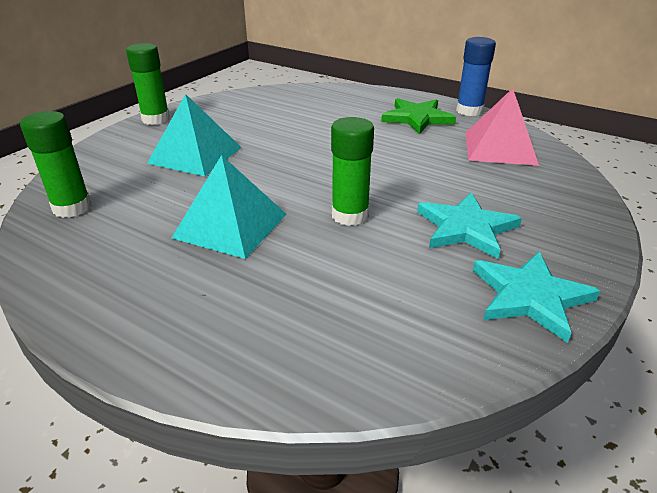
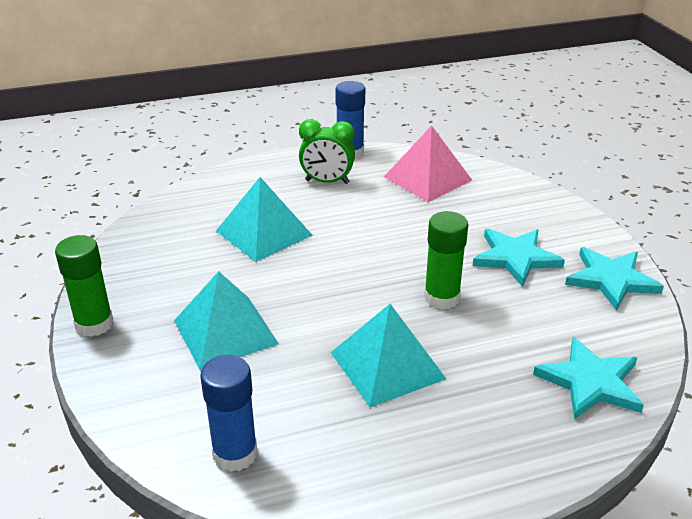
camera: 50 degrees left, 0 degrees up
(72, 208) = (235, 454): green glue stick -> blue glue stick
(319, 124) = (263, 233): none -> turquoise pyramid
(338, 345) = (590, 382): none -> turquoise star
(417, 118) = (327, 182): green star -> green clock

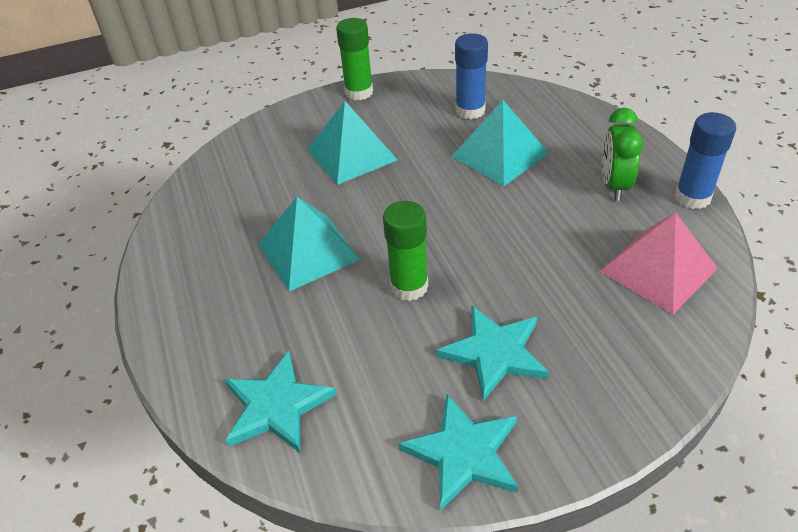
camera: 90 degrees right, 10 degrees up
(235, 454) = (220, 179): blue glue stick -> blue glue stick (470, 110)

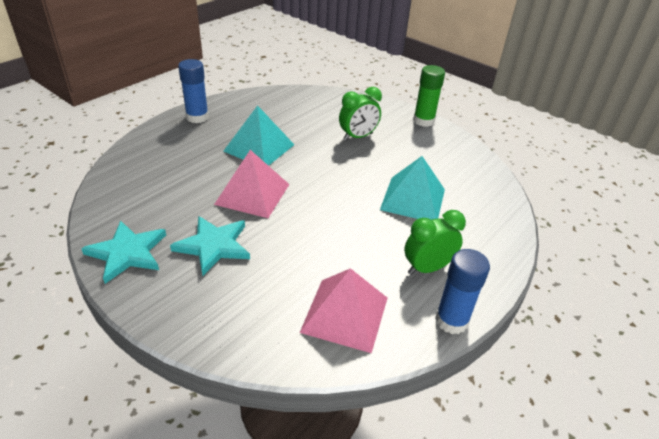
camera: 55 degrees right, 5 degrees down
(276, 405) = (137, 173): turquoise star -> none
(351, 154) = (358, 137): turquoise pyramid -> green clock
(409, 286) = (252, 194): green glue stick -> pink pyramid
(470, 110) = (451, 172): blue glue stick -> blue glue stick (197, 117)

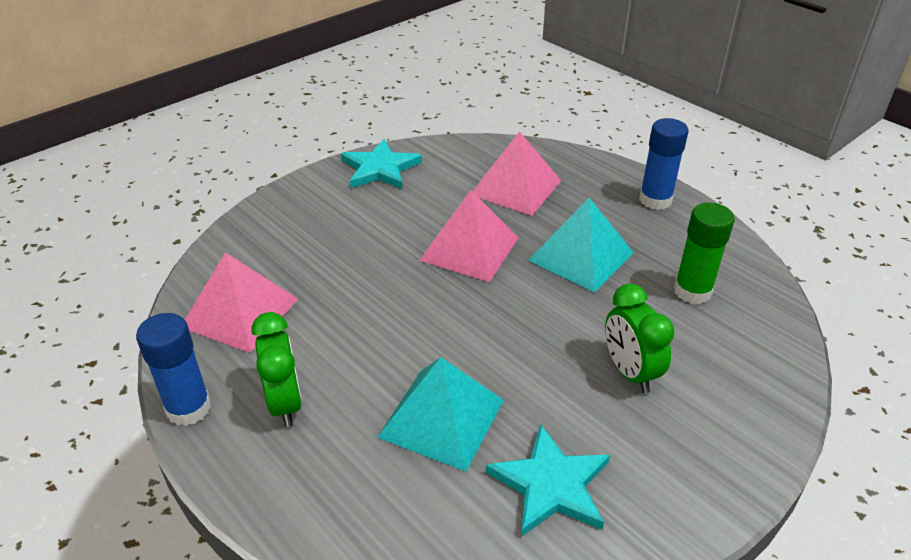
camera: 100 degrees right, 0 degrees up
(173, 173) = (516, 187): none -> pink pyramid
(213, 246) = (377, 220): turquoise star -> turquoise star (551, 484)
(423, 121) = (715, 493): green glue stick -> green glue stick (692, 291)

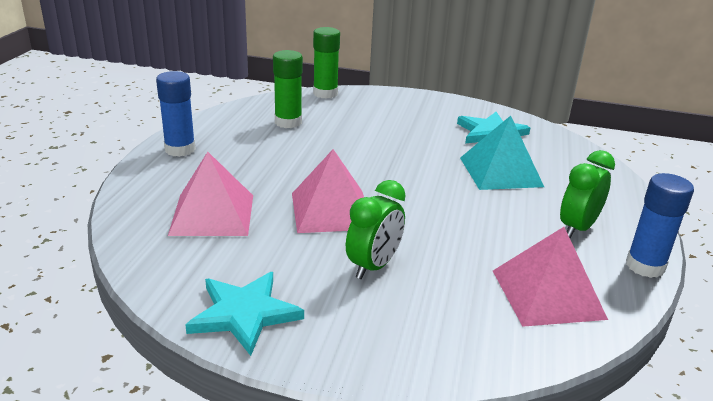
camera: 125 degrees left, 10 degrees down
(580, 256) = (289, 163): turquoise pyramid -> none
(630, 372) = (387, 128): green clock -> green clock (373, 266)
(788, 364) = (325, 93): none -> green glue stick

